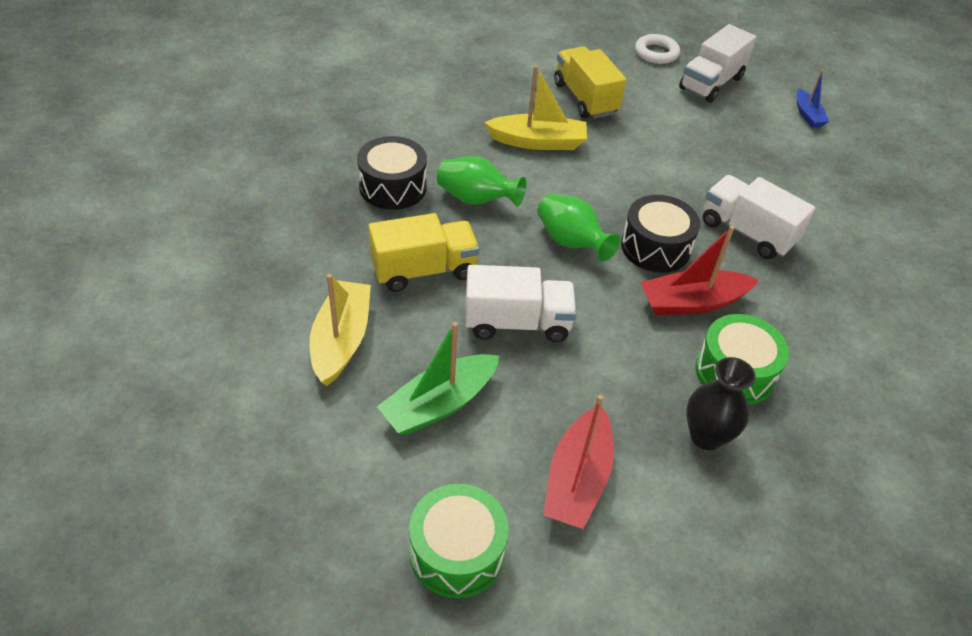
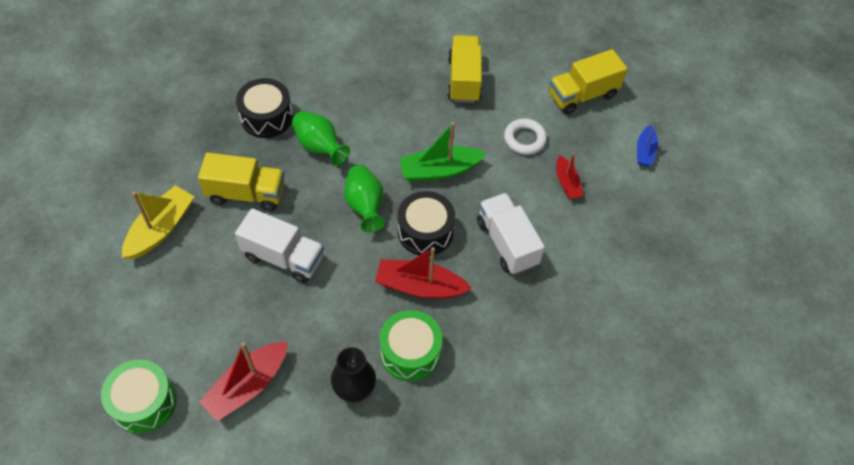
camera: 25 degrees right, 10 degrees up
(439, 404) = (194, 299): green boat -> green boat (439, 170)
(538, 142) = (399, 110): yellow boat -> none
(656, 53) = (556, 51): white ring -> white ring (524, 139)
(711, 83) = (582, 95): white truck -> yellow truck
(760, 161) = (567, 183): none -> red boat

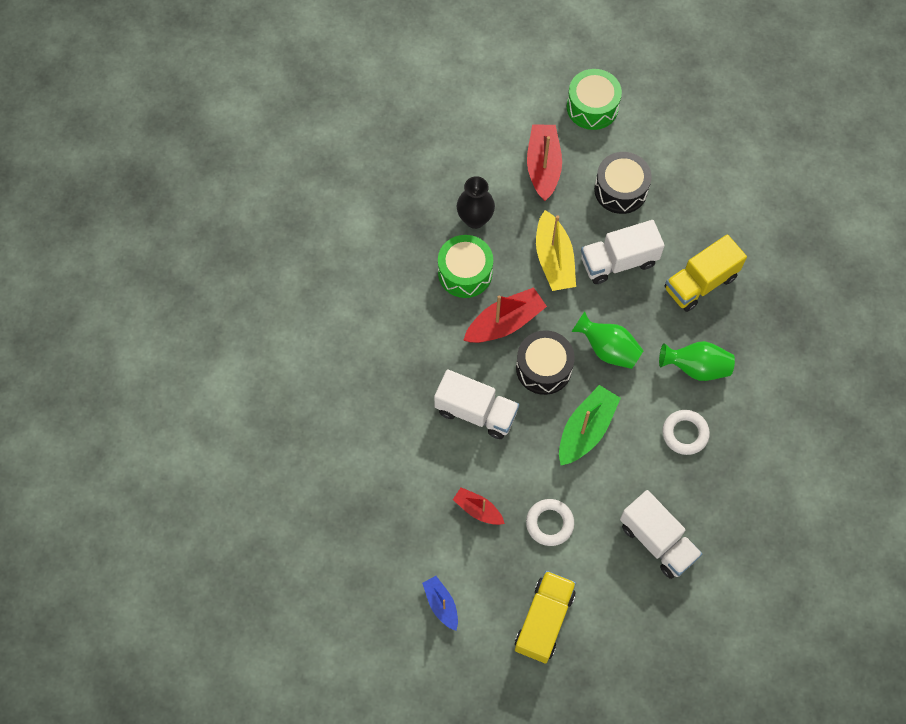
camera: 140 degrees right, 10 degrees up
(161, 229) = (722, 208): yellow boat -> yellow boat (554, 259)
(266, 117) = (765, 356): black drum -> black drum (620, 190)
(376, 118) = (685, 433): none -> white ring
(464, 80) = (657, 541): yellow truck -> white truck

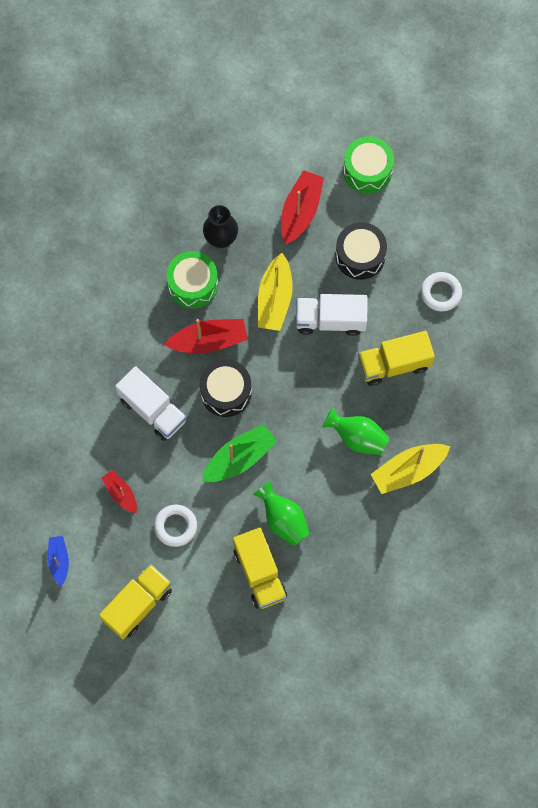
camera: 20 degrees right, 5 degrees up
(608, 349) = (288, 395): green vase -> green vase (283, 519)
(657, 541) = (259, 573): white truck -> yellow truck
(685, 433) = (322, 491): white ring -> white ring (441, 293)
(761, 382) = (408, 470): none -> yellow boat

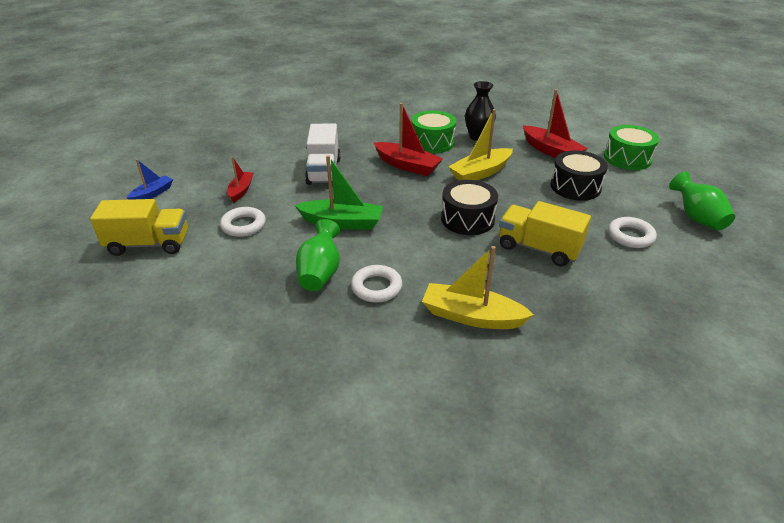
camera: 45 degrees right, 35 degrees down
(226, 392) = (383, 190): black drum -> black drum (467, 219)
(259, 573) = (252, 290): yellow truck -> none
(300, 211) = (551, 151): red boat -> red boat turned 75 degrees clockwise
(330, 320) = (511, 201): white truck -> none
(331, 499) = (376, 287): none -> white ring
(357, 437) = (450, 268): green vase -> green vase (696, 218)

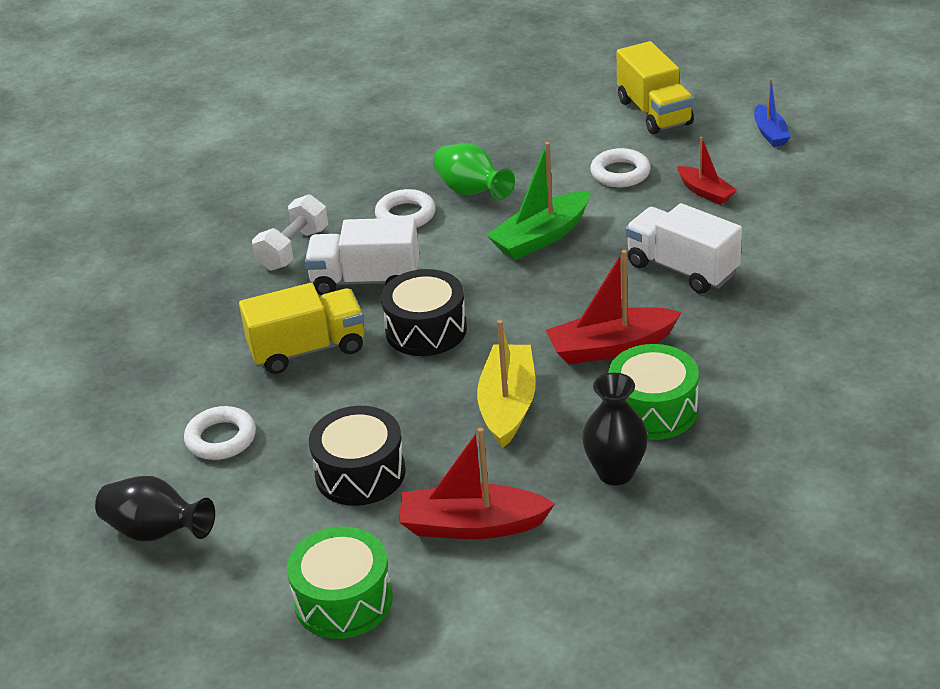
camera: 135 degrees right, 0 degrees up
(148, 244) = (654, 112): yellow truck -> yellow truck turned 60 degrees counterclockwise
(459, 263) = (366, 280): none -> white truck
(471, 316) = (293, 249): yellow boat -> white dumbbell
(696, 218) = (156, 532): green vase -> black vase

